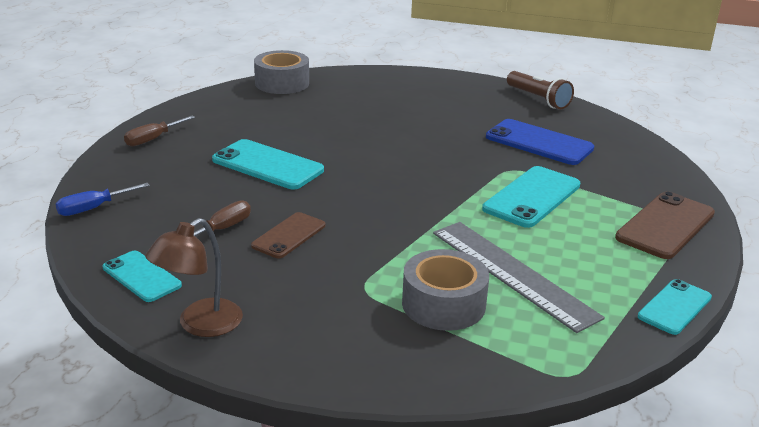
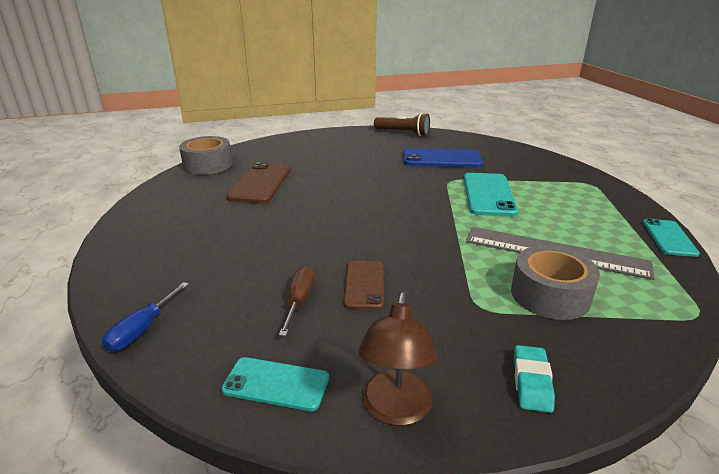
camera: 30 degrees left, 0 degrees up
(153, 139) = (137, 240): brown screwdriver -> none
(267, 165) = (272, 231): turquoise phone -> none
(324, 352) = (531, 382): none -> turquoise eraser
(665, 226) = (584, 188): brown phone -> brown phone (260, 183)

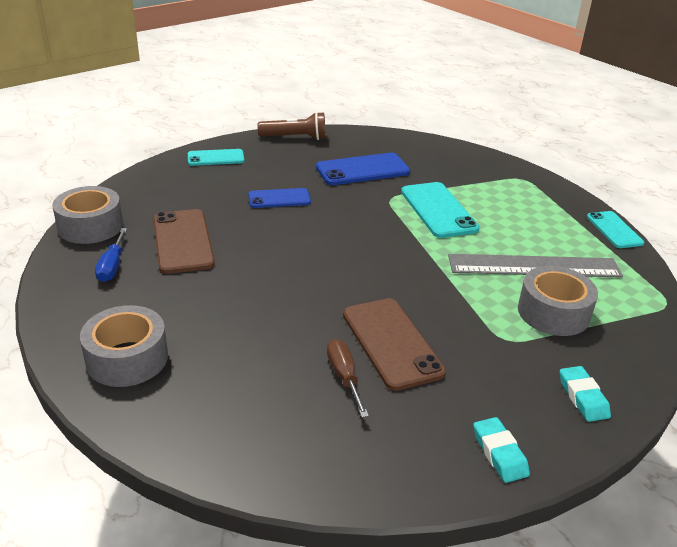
camera: 25 degrees left, 5 degrees up
(142, 329) = (212, 451): blue screwdriver -> blue screwdriver (112, 266)
(149, 249) = (127, 358): none -> grey tape
(276, 384) = (387, 462): turquoise phone -> turquoise phone (216, 158)
(357, 168) = (279, 198): none -> blue phone
(364, 284) = (391, 343): brown phone -> brown phone, size x1.58
(395, 410) = (499, 453): brown lamp -> turquoise eraser

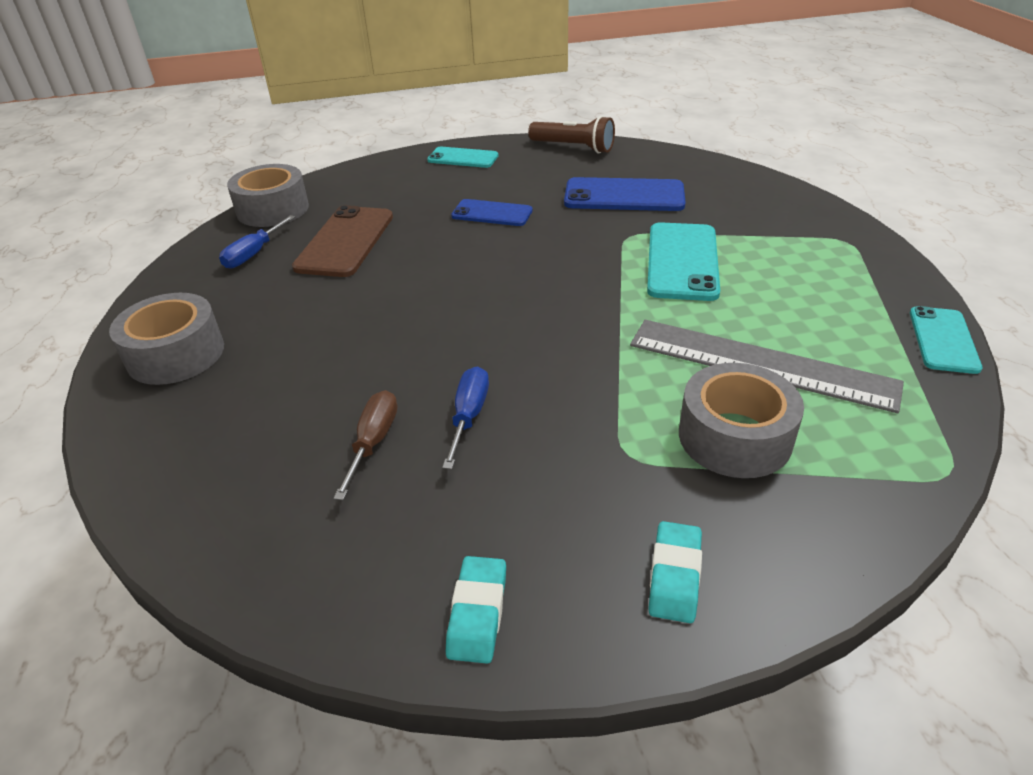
camera: 30 degrees right, 5 degrees up
(391, 343) = (469, 416): brown phone -> blue screwdriver

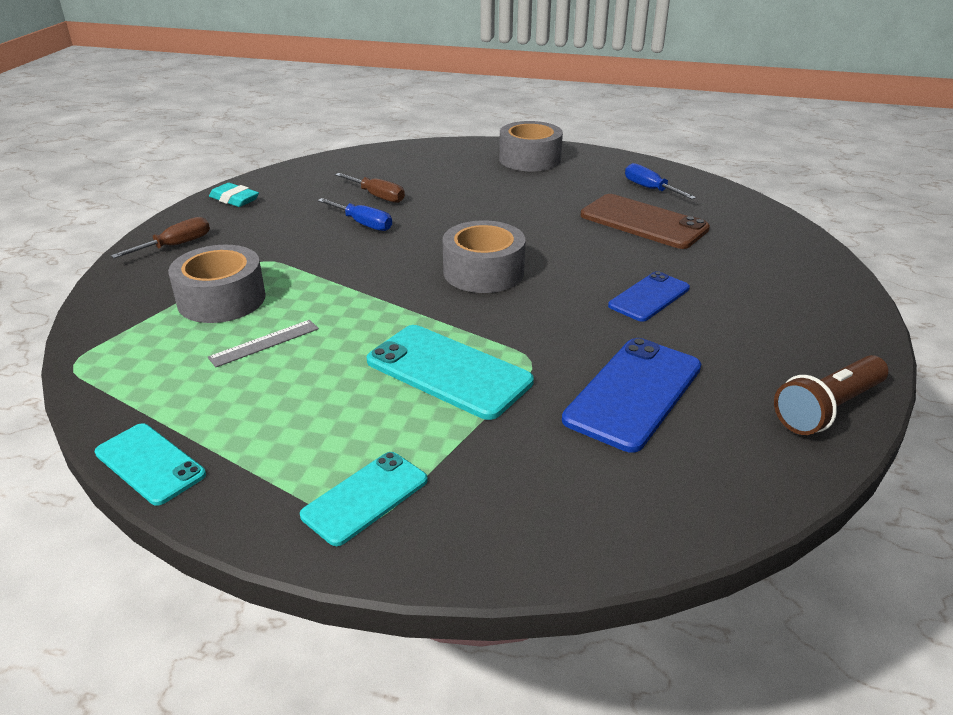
camera: 115 degrees right, 5 degrees down
(273, 209) = (734, 203): grey tape -> grey tape (483, 272)
(463, 158) = (823, 315): turquoise phone -> turquoise phone (365, 497)
(674, 576) = (176, 245): turquoise eraser -> brown screwdriver
(760, 364) = (264, 343): grey ruler -> grey ruler, size x0.46

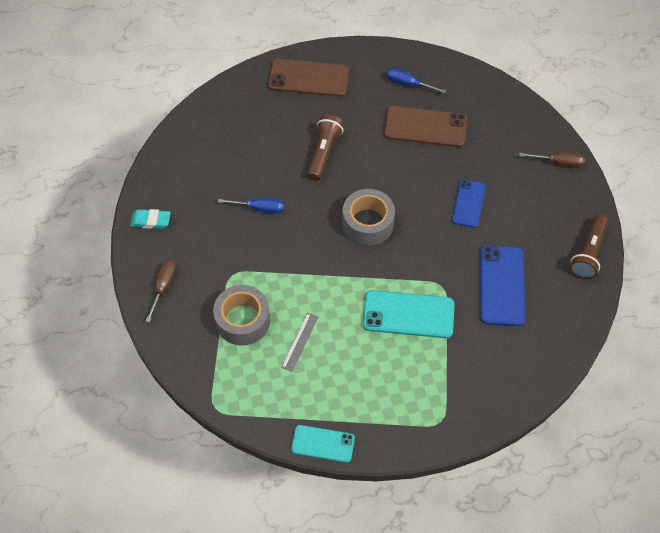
camera: 30 degrees left, 25 degrees up
(365, 497) = (431, 410): turquoise phone -> none
(377, 196) = (243, 173): brown screwdriver -> brown screwdriver (559, 163)
(489, 207) = (324, 152): none -> brown flashlight
(530, 159) = (308, 78): grey tape -> brown phone

